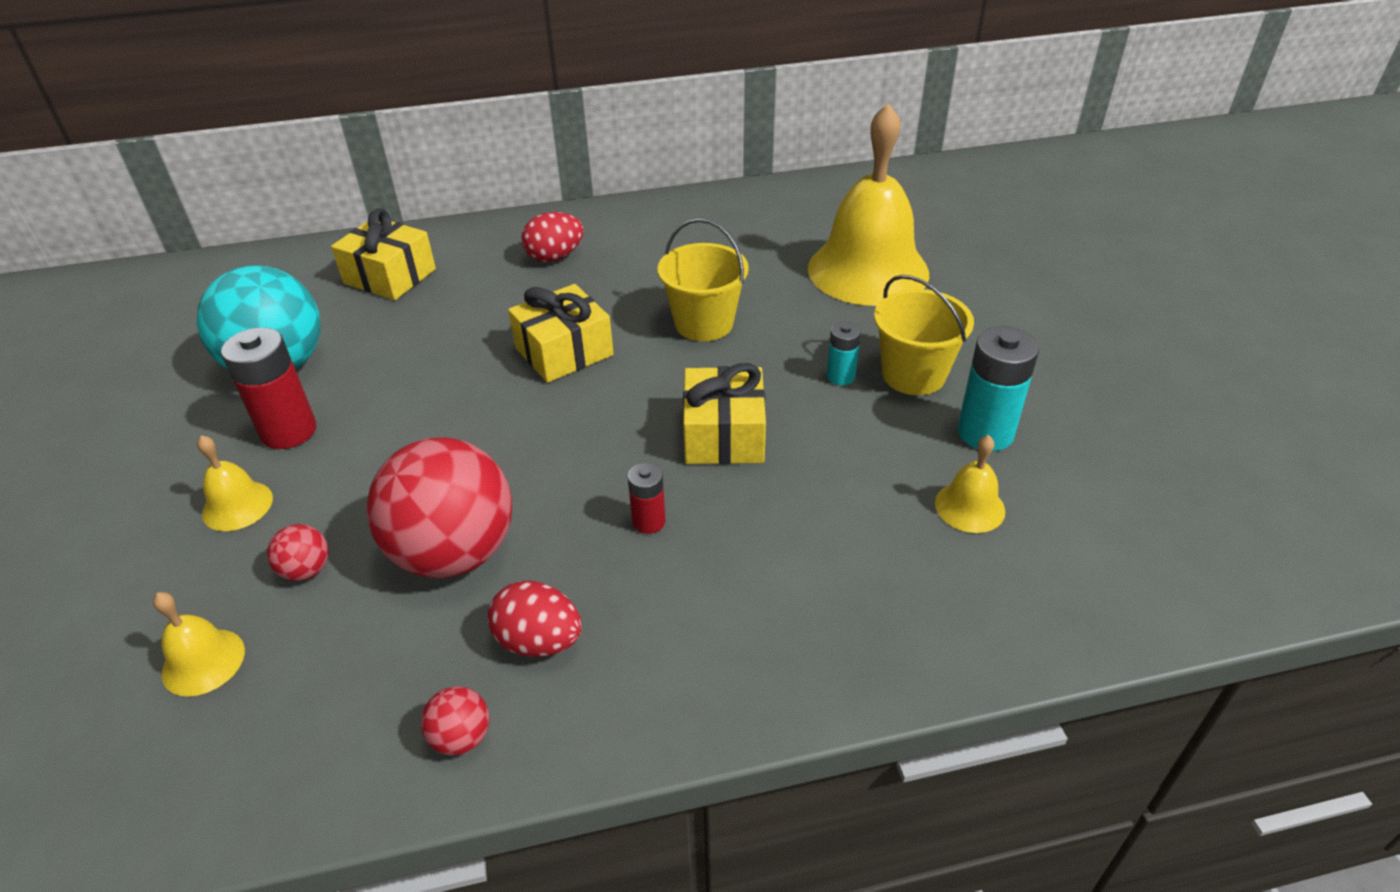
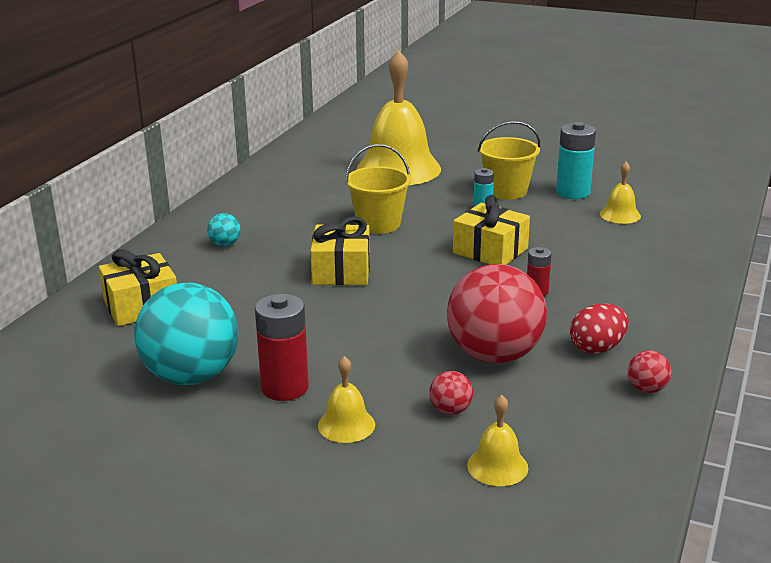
camera: 55 degrees left, 15 degrees down
(555, 257) = (225, 244): red egg -> turquoise ball

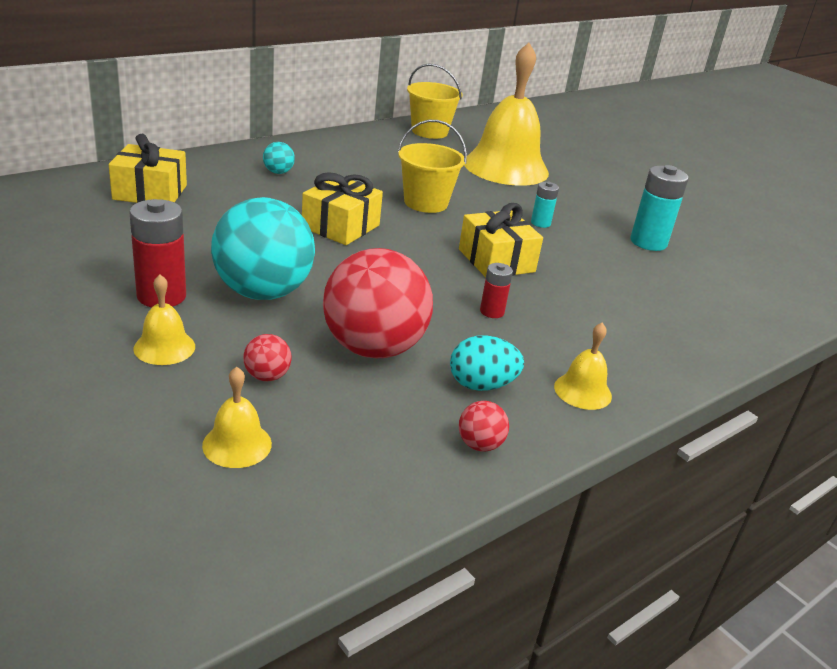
camera: 25 degrees right, 5 degrees up
(191, 376) = (107, 257): turquoise ball -> turquoise ball (263, 292)
(506, 191) = (582, 218): yellow bucket -> yellow bucket (429, 131)
(597, 348) = (481, 385): red egg -> turquoise egg
(620, 215) = (672, 278): yellow bell -> yellow bell (582, 391)

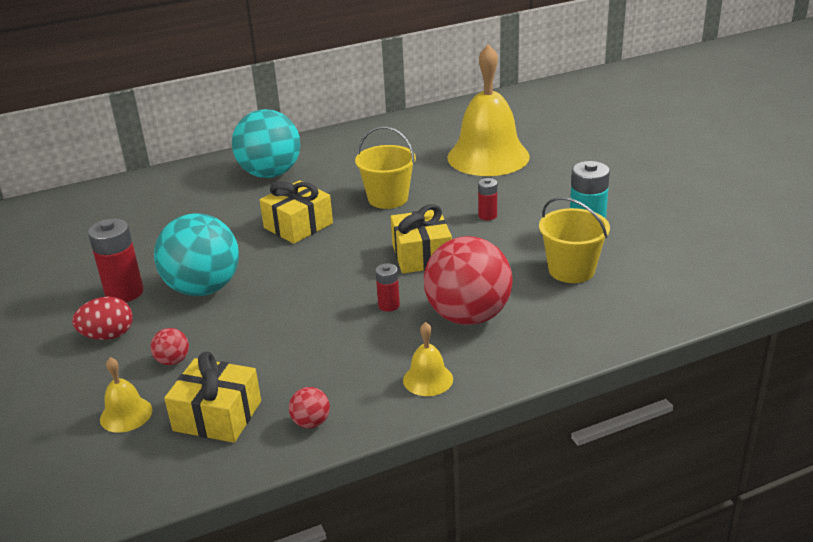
camera: 20 degrees right, 0 degrees up
(150, 192) = (155, 199): yellow gift -> yellow gift (217, 416)
(164, 347) = (108, 336): yellow bell -> red egg
(278, 172) = (270, 174): turquoise ball -> turquoise ball, size x2.44
(373, 348) = (268, 338): red ball -> red ball (468, 316)
(429, 131) = (433, 121): yellow bucket -> yellow bucket (571, 270)
(481, 385) = (341, 372): turquoise egg -> none
(540, 223) = (487, 215): turquoise battery -> red battery

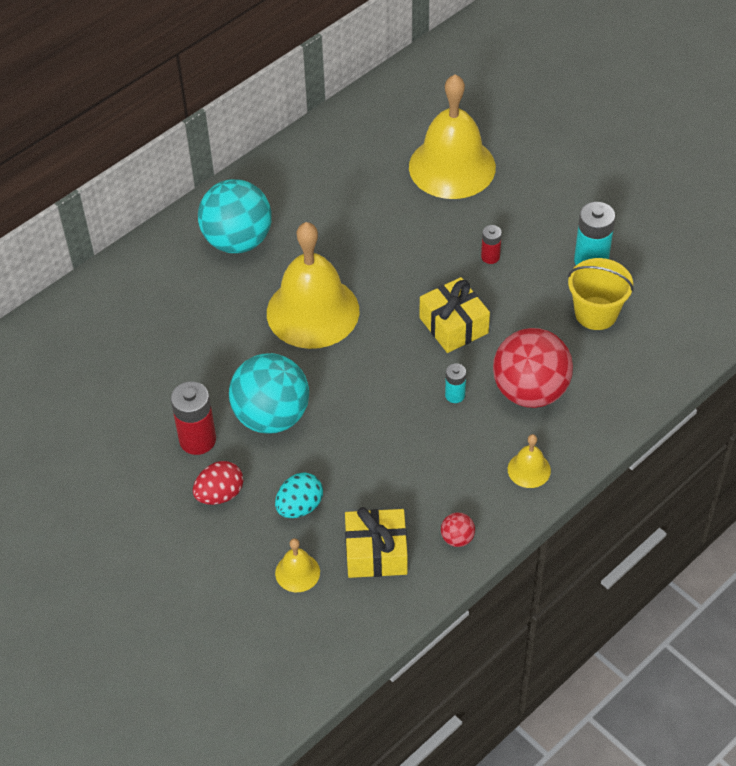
camera: 20 degrees left, 20 degrees up
(173, 361) = (299, 507): red ball -> turquoise egg
(298, 225) = (313, 311): yellow gift -> yellow bell
(388, 199) = (381, 253): yellow bucket -> none
(389, 305) = (455, 395): red battery -> turquoise battery

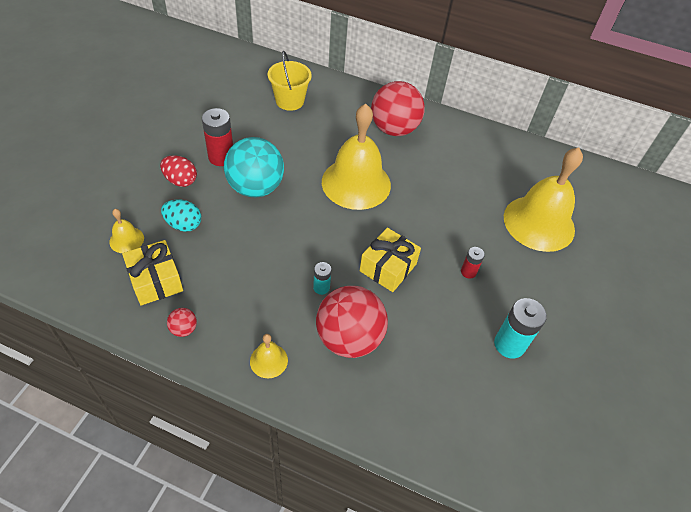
camera: 60 degrees right, 0 degrees up
(237, 241) = (394, 129): turquoise ball -> red ball
(596, 313) = (455, 364): yellow bucket -> yellow bucket (290, 101)

